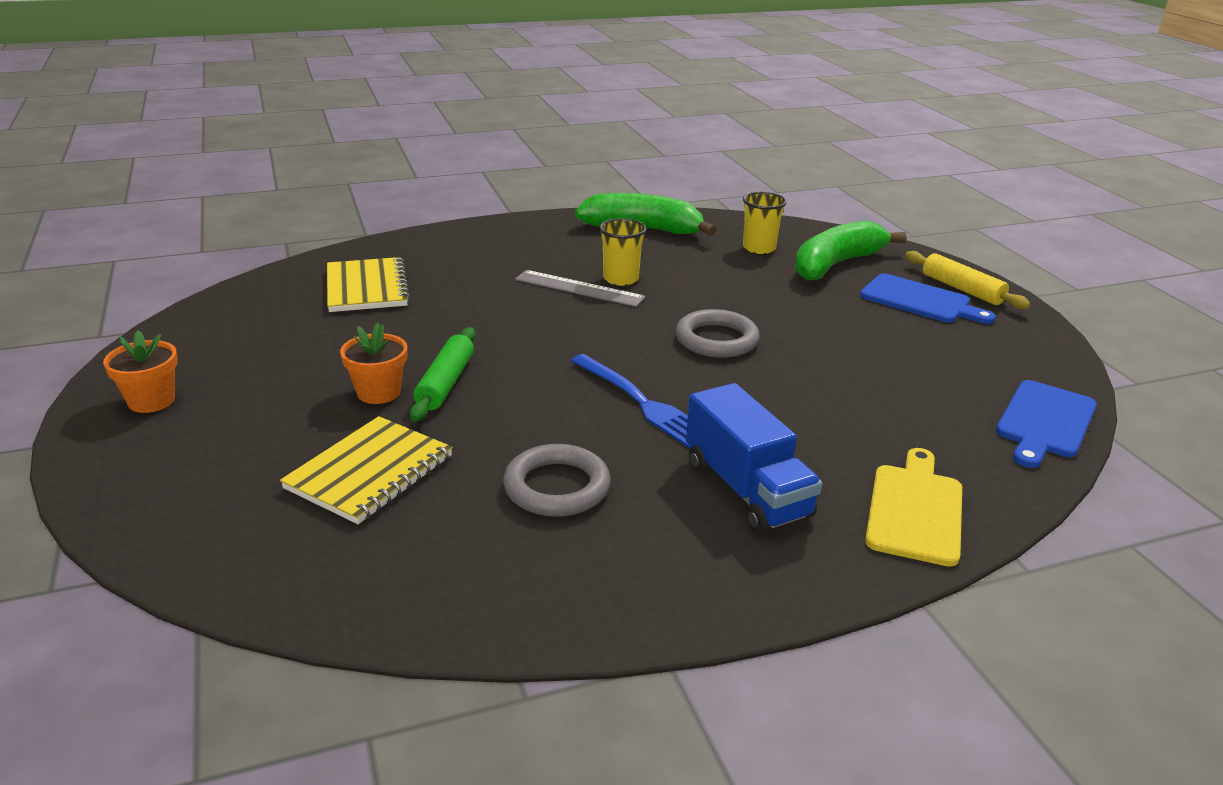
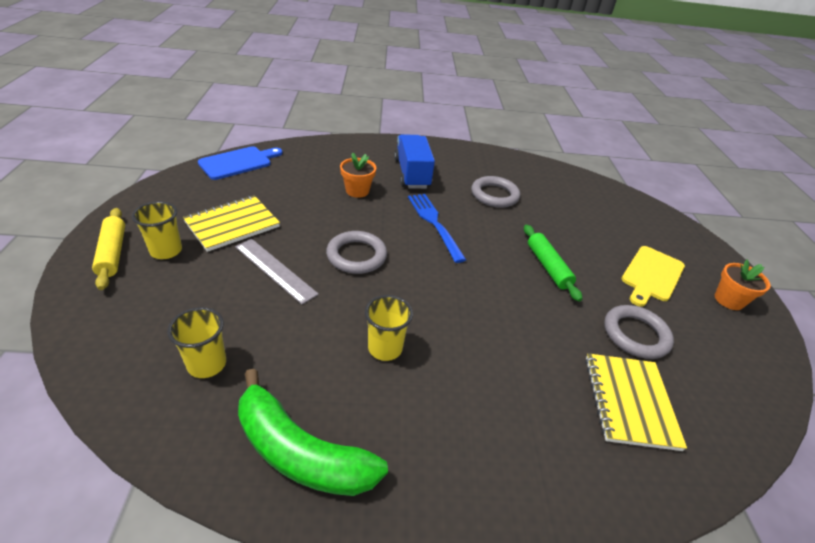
camera: 165 degrees left, 10 degrees up
(335, 335) = (635, 335): none -> grey ring
(370, 472) = (582, 223): yellow notebook -> yellow notebook (232, 225)
(379, 392) = (588, 270): orange flower pot -> orange flower pot (357, 191)
(445, 383) = (548, 267): green rolling pin -> green rolling pin turned 45 degrees counterclockwise
(579, 288) = (429, 344): grey ruler -> grey ruler (275, 270)
(836, 264) = (165, 314): green banana -> none
(915, 510) = (350, 151): yellow cutting board -> yellow cutting board (651, 275)
(920, 301) = (166, 251): blue cutting board -> yellow cup

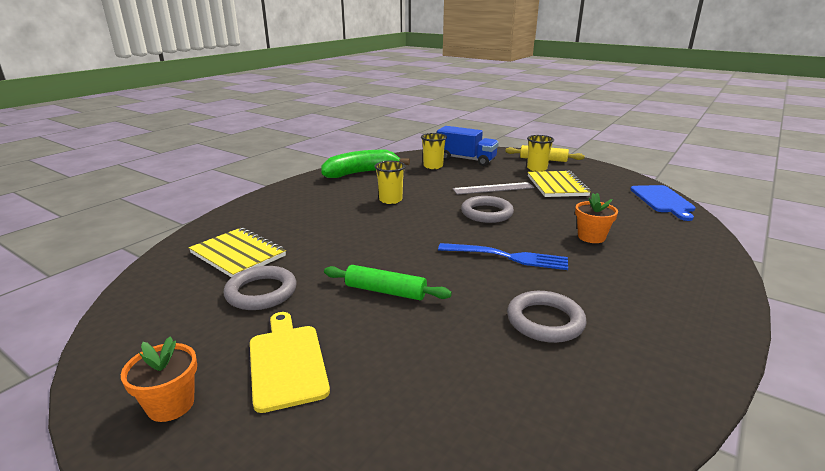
camera: 130 degrees right, 15 degrees down
(412, 174) = (624, 278): blue truck -> blue truck (466, 159)

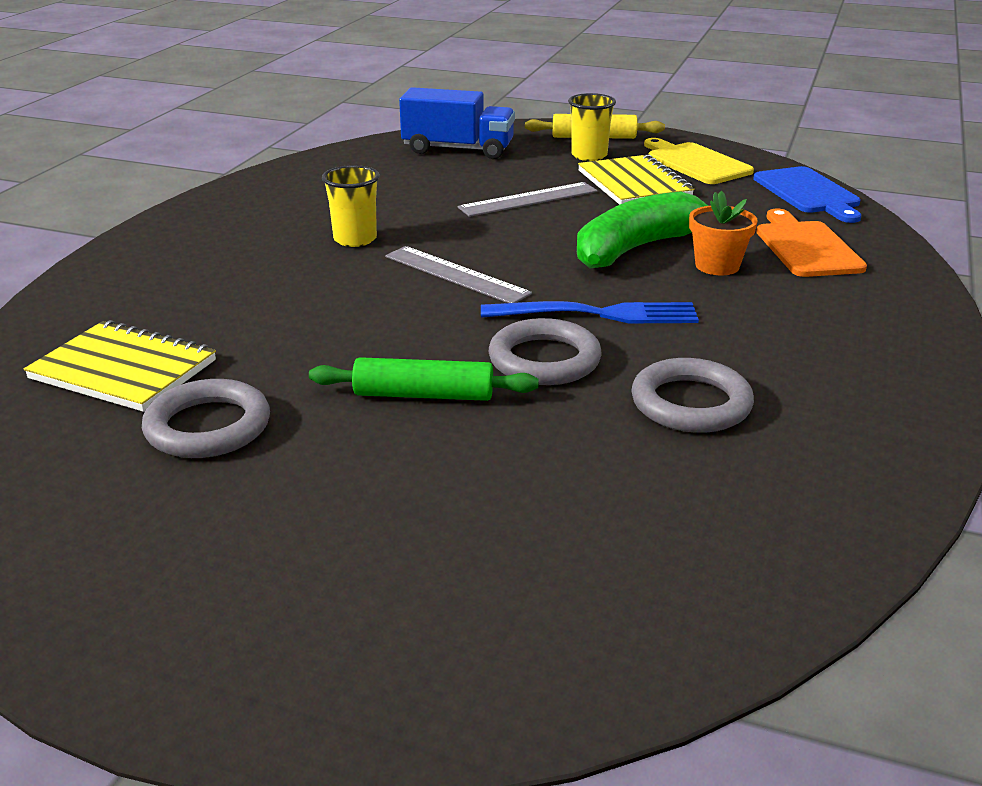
camera: 15 degrees left, 5 degrees up
(171, 404) = (161, 616): orange flower pot -> none
(287, 362) = (318, 524): yellow cutting board -> yellow cutting board (695, 163)
(361, 173) = (273, 193): green banana -> green banana (638, 248)
(433, 166) = (403, 168): yellow cup -> none
(435, 225) = (455, 275): none -> grey ruler
(486, 213) = (535, 245): grey ring -> grey ring (544, 360)
(652, 232) = (806, 247): none -> orange cutting board

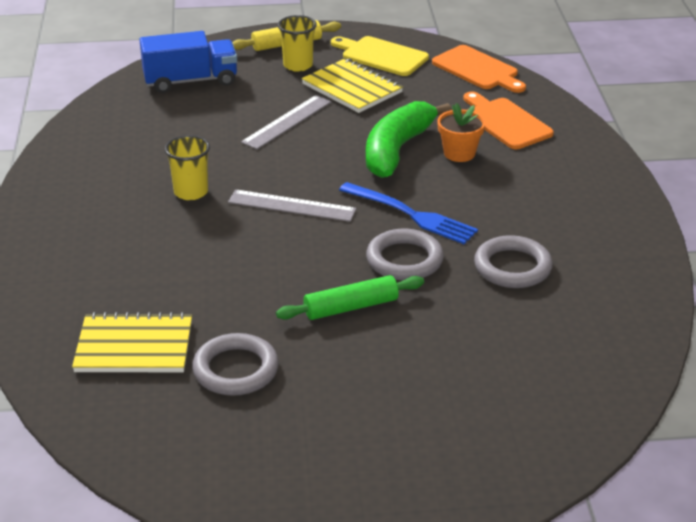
camera: 25 degrees left, 5 degrees up
(597, 314) = (411, 214): blue fork -> blue fork turned 60 degrees clockwise
(808, 193) = (477, 70): blue cutting board -> orange cutting board

